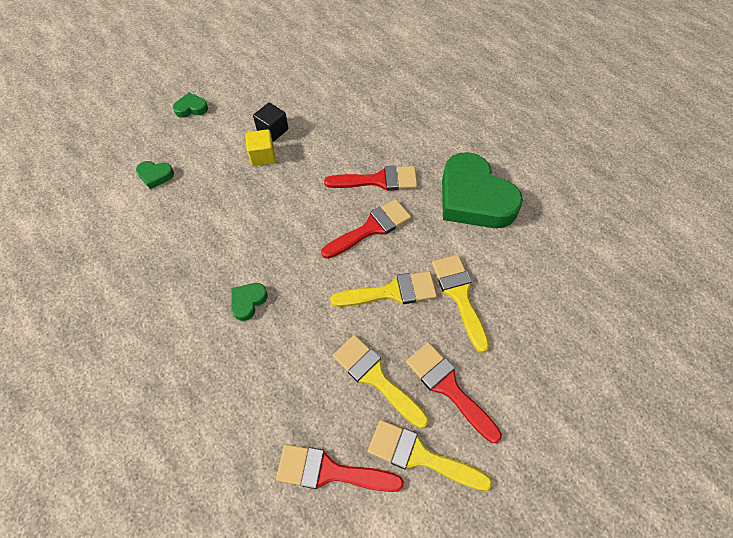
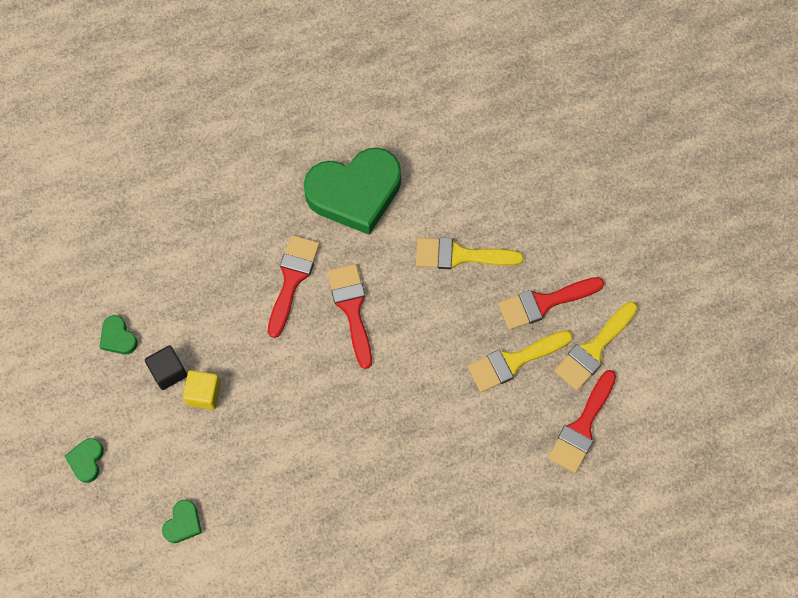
camera: 70 degrees left, 10 degrees up
(248, 301) = (393, 456): green heart -> green heart (118, 337)
(391, 292) = (433, 316): yellow brush -> none

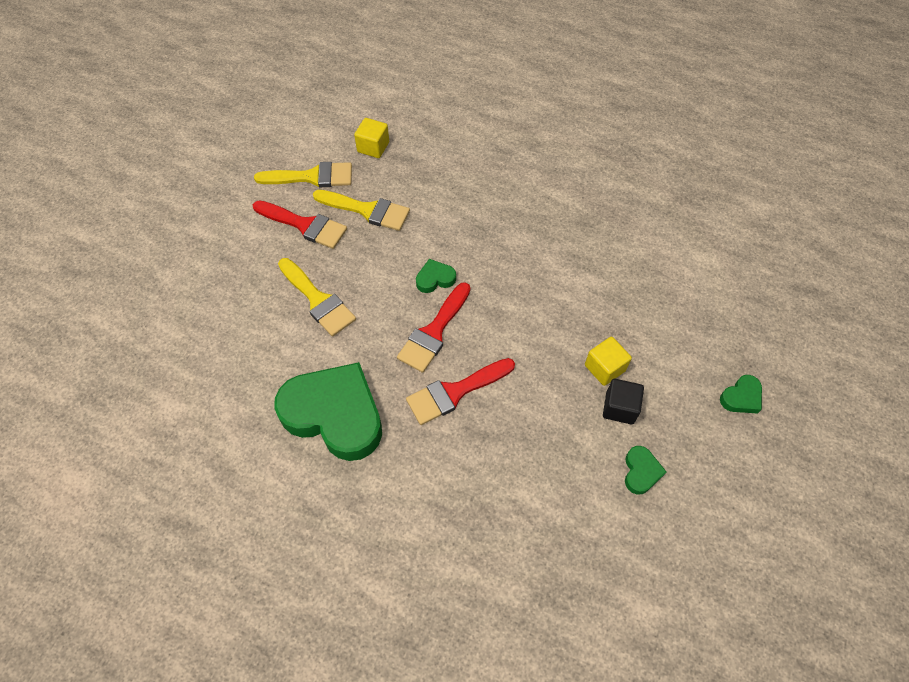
camera: 135 degrees left, 10 degrees down
(183, 523) = (694, 297): green heart -> green heart (435, 279)
(582, 427) = (373, 147): red brush -> yellow cube

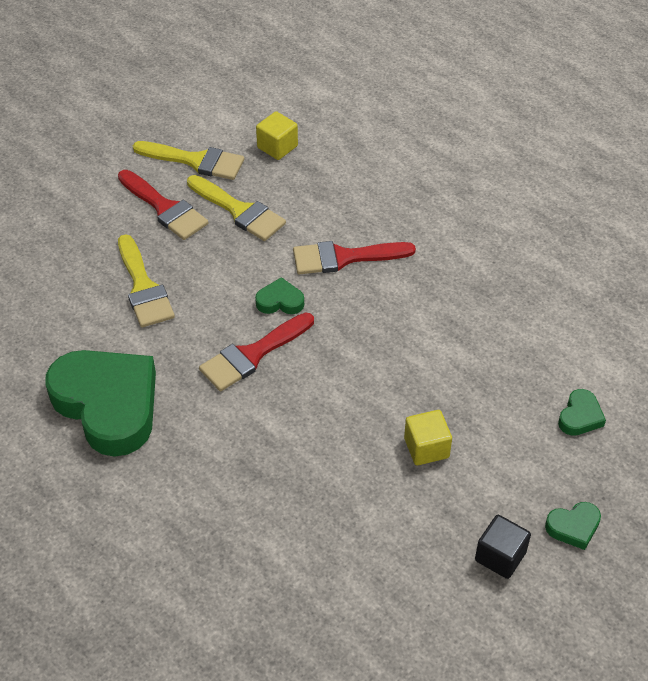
camera: 20 degrees right, 10 degrees down
(455, 392) = (246, 421): red brush -> red brush (344, 257)
(619, 408) = (422, 494): black cube -> black cube (500, 556)
(641, 472) = (413, 566): green heart -> green heart (580, 416)

